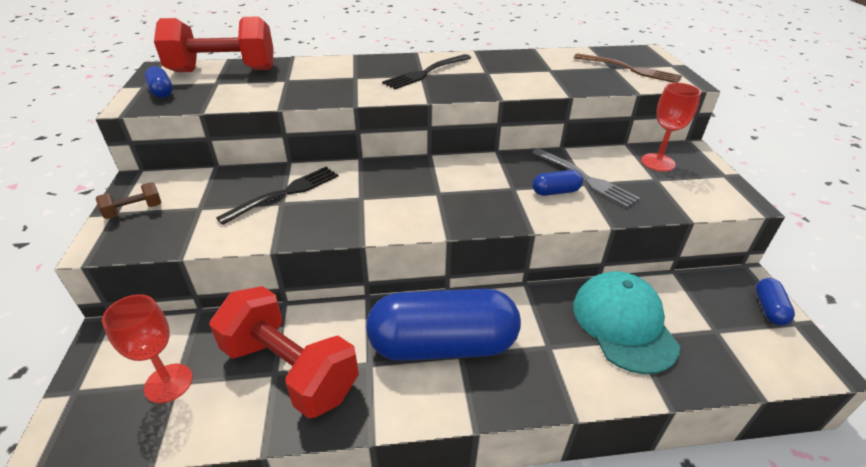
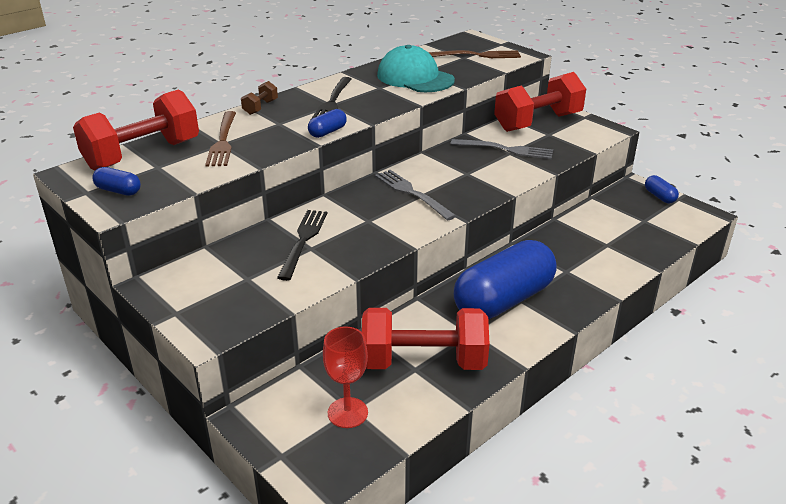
camera: 35 degrees left, 5 degrees down
(134, 211) = (192, 304): brown dumbbell -> brown dumbbell (260, 107)
(291, 78) = (223, 141): none -> brown fork
(434, 187) = (412, 193): none -> grey fork
(555, 192) = (497, 165): blue capsule -> blue capsule (327, 132)
(623, 323) = (594, 239): turquoise cap -> turquoise cap (415, 78)
(657, 162) = (538, 122): red goblet -> red dumbbell

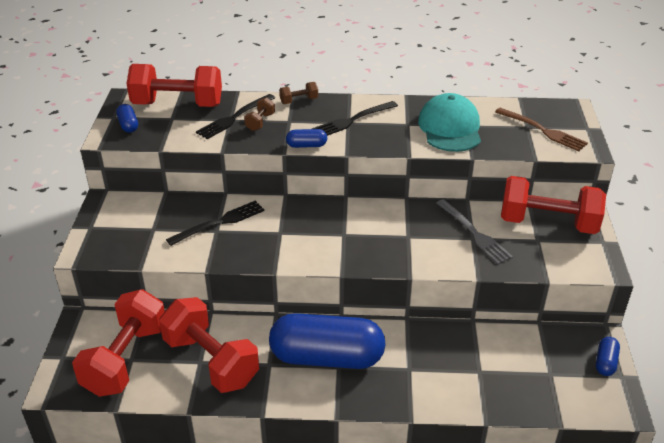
camera: 45 degrees right, 5 degrees up
(223, 141) = (234, 118): brown fork -> black fork
(254, 134) = (260, 122): none -> brown dumbbell
(347, 413) = (126, 359): red goblet -> red dumbbell
(412, 193) = (341, 229): grey fork -> none

